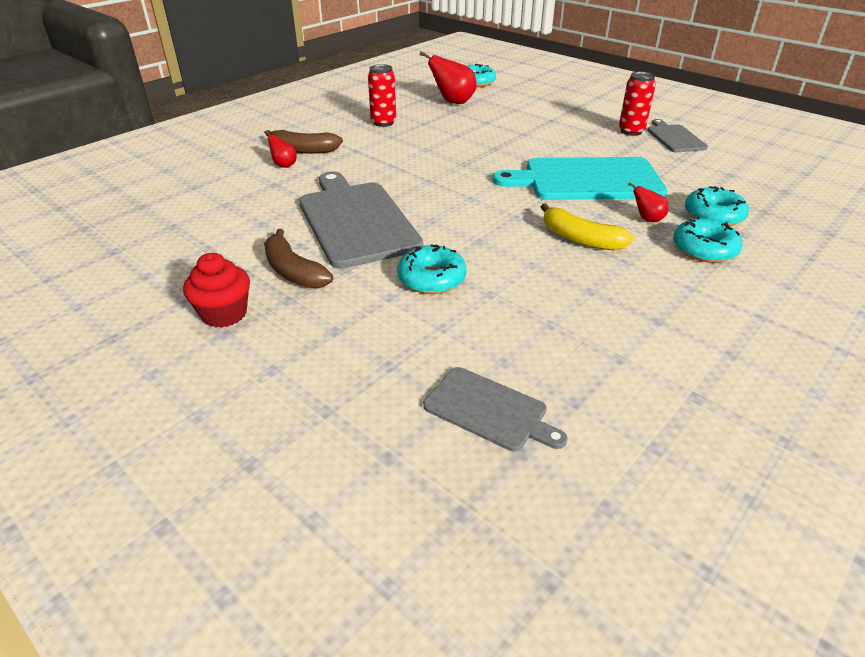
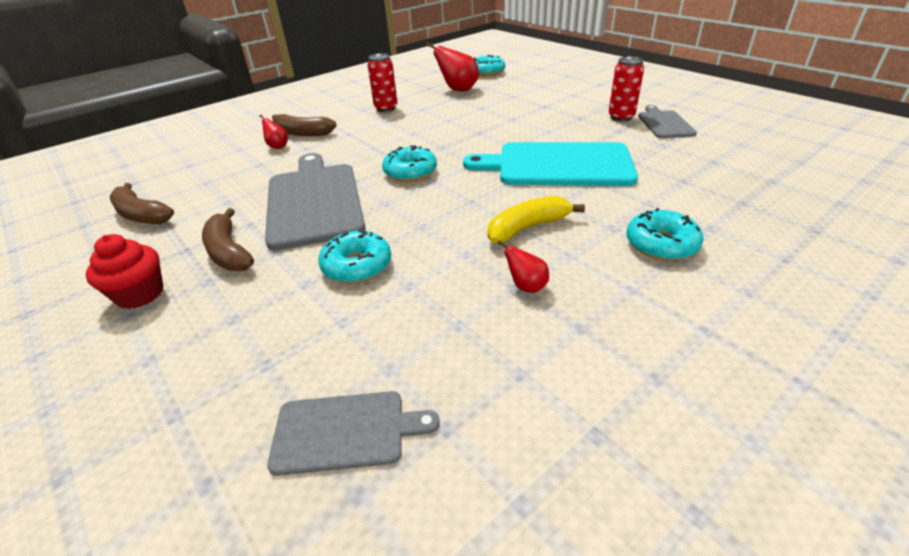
camera: 10 degrees right, 0 degrees up
(173, 239) = (141, 215): none -> brown banana
(489, 410) = (345, 431): grey cutting board -> grey cutting board turned 45 degrees counterclockwise
(580, 239) = (528, 227): yellow banana -> yellow banana turned 105 degrees clockwise
(647, 219) = (608, 208): red pear -> red pear (526, 286)
(713, 215) = (682, 206): turquoise donut -> turquoise donut (410, 172)

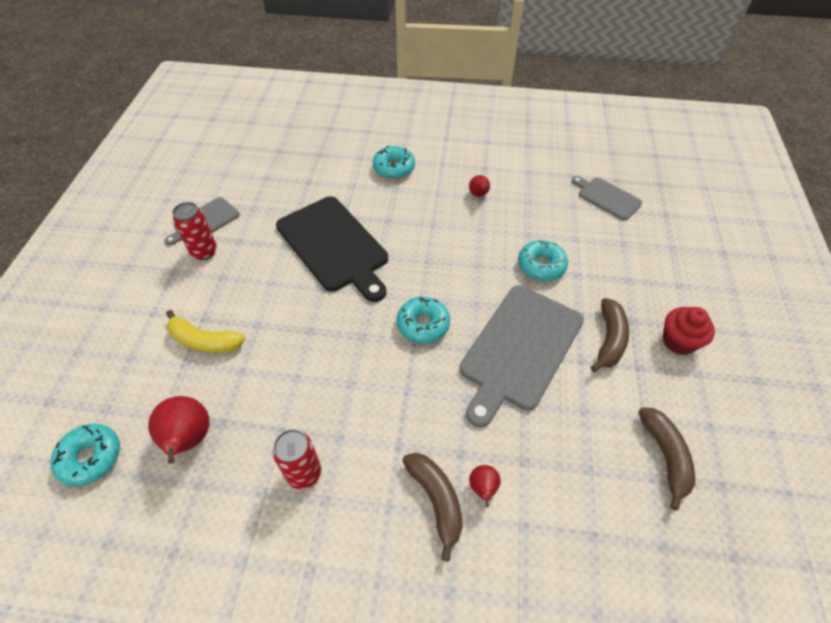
camera: 135 degrees left, 15 degrees up
(528, 227) = (429, 220): yellow banana -> yellow banana (204, 341)
(558, 165) = (334, 246): turquoise cutting board -> black cutting board

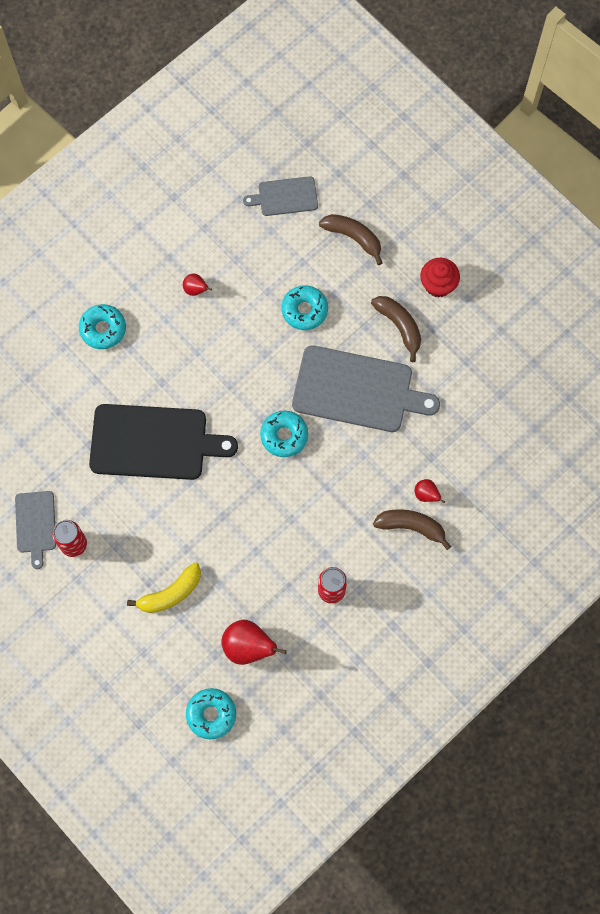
camera: 50 degrees left, 20 degrees up
(519, 349) = (357, 390): grey cutting board -> grey cutting board turned 60 degrees counterclockwise
(665, 456) = (494, 375): brown banana -> brown banana (353, 238)

